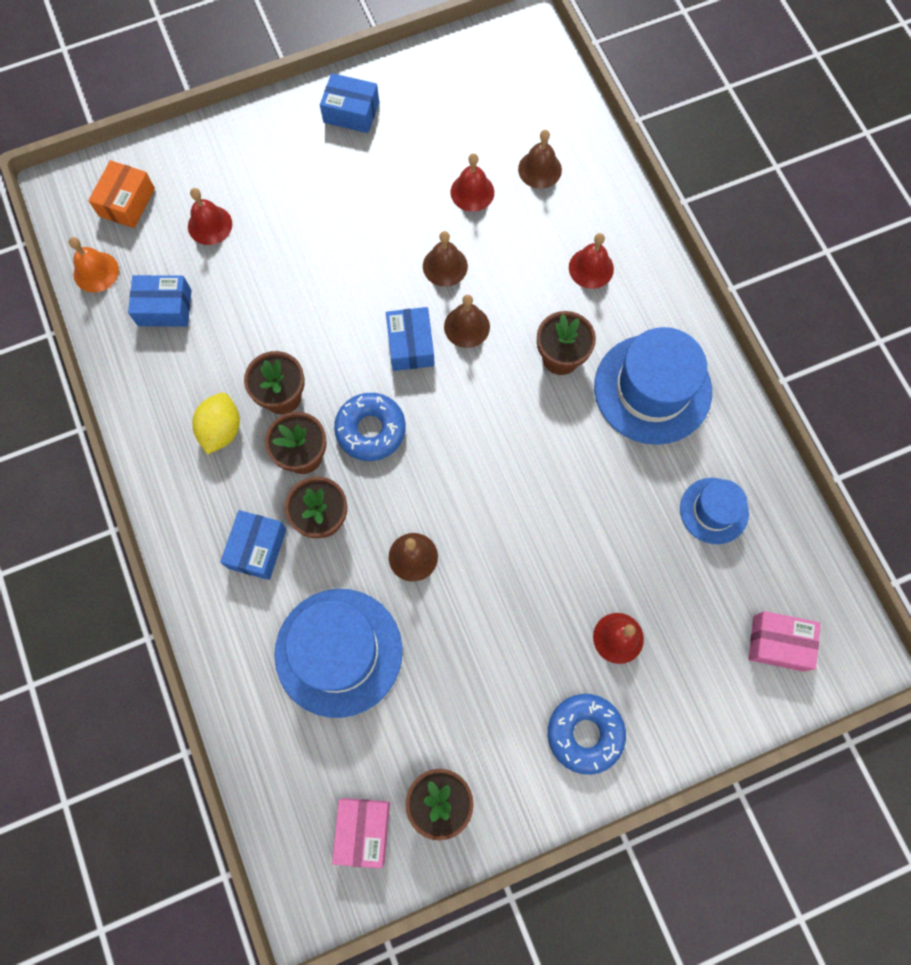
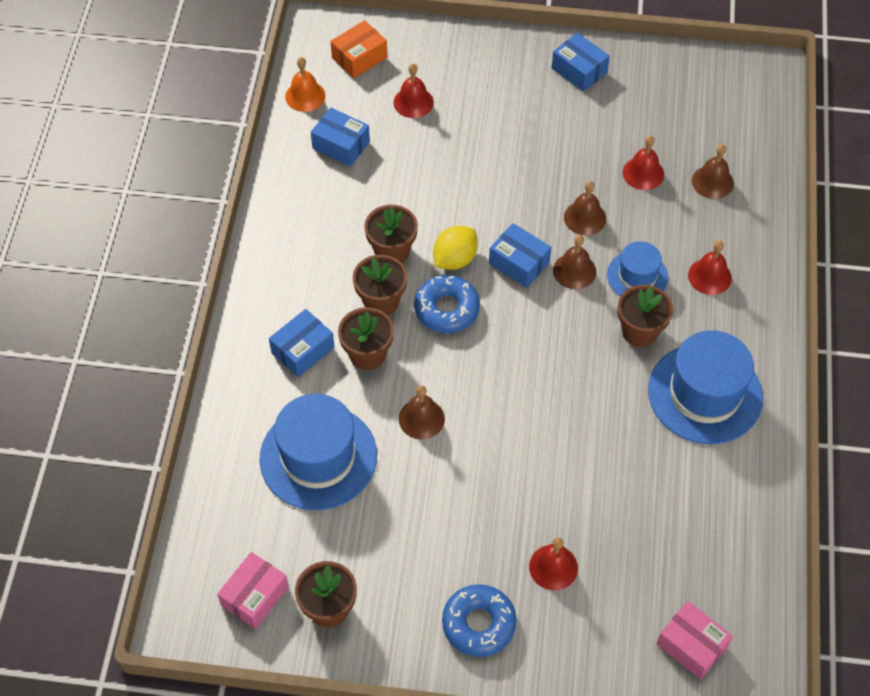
camera: 30 degrees right, 15 degrees down
(221, 430) = (329, 252): yellow lemon -> yellow lemon (455, 259)
(410, 345) = (519, 263): blue box -> blue box turned 75 degrees counterclockwise
(714, 510) = (699, 513): blue hat -> blue hat (637, 276)

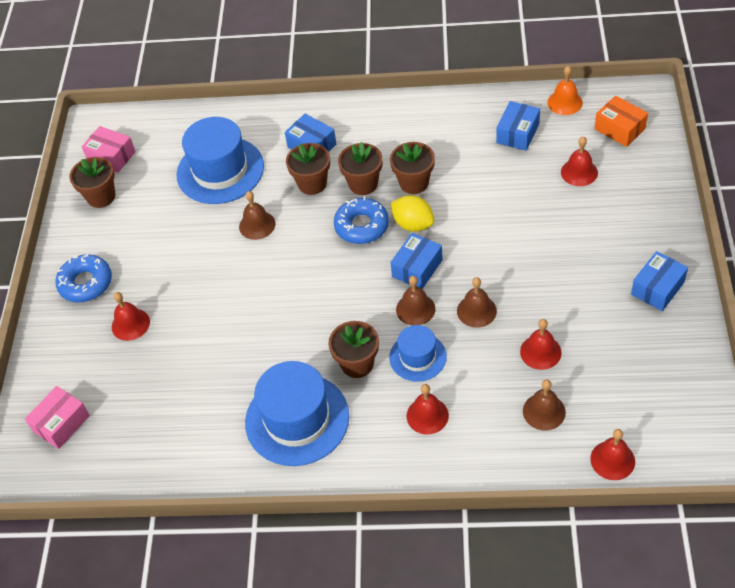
camera: 90 degrees right, 5 degrees down
(768, 140) = (612, 460): none -> red bell

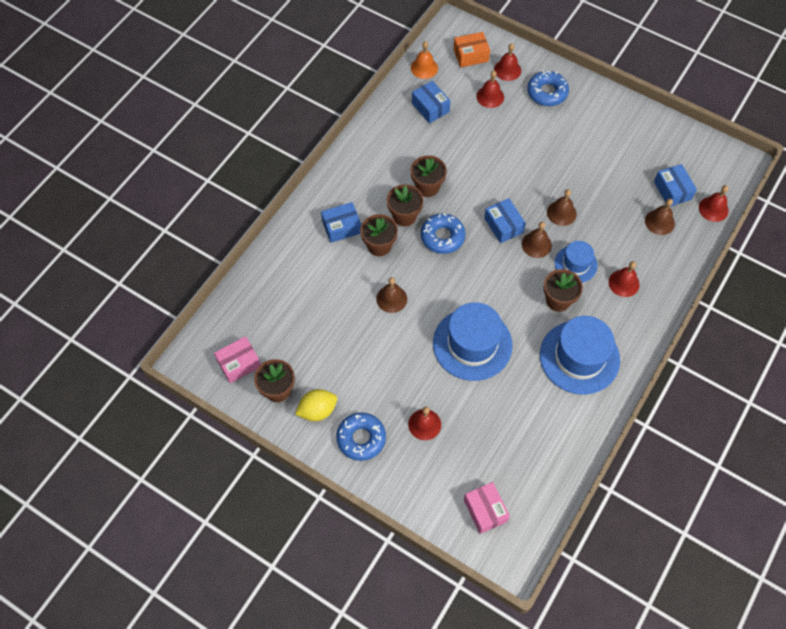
camera: 65 degrees left, 10 degrees up
(220, 170) = (317, 296): blue hat -> blue hat (472, 344)
(413, 224) = (464, 207): yellow lemon -> yellow lemon (317, 410)
(540, 352) = (616, 198): red bell -> red bell (507, 70)
(633, 216) = (547, 92): none -> blue donut
(657, 288) = (609, 115): blue box -> blue box (672, 190)

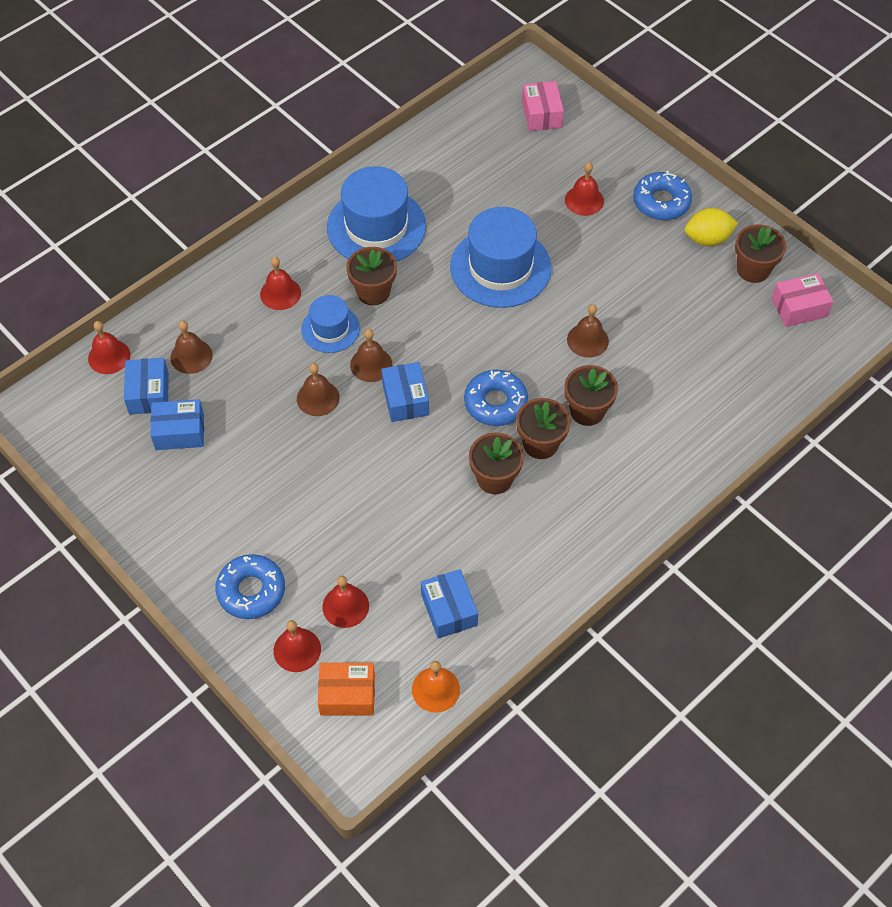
camera: 165 degrees left, 5 degrees down
(341, 227) = (634, 448): blue box -> blue box (179, 432)

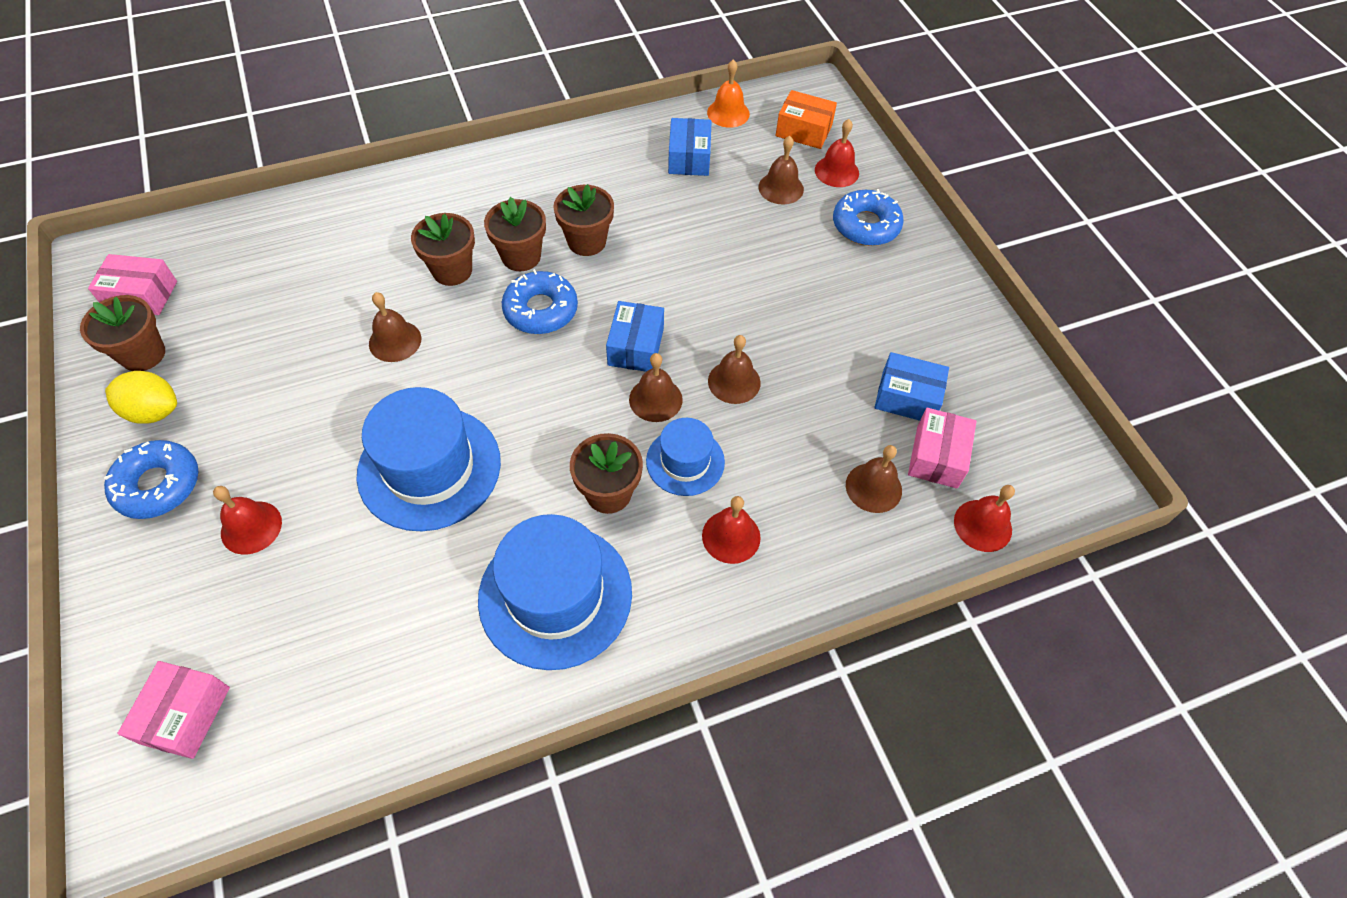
camera: 160 degrees left, 0 degrees up
(149, 393) = (937, 457): blue box -> pink box
(345, 606) = (781, 188): red bell -> brown bell

